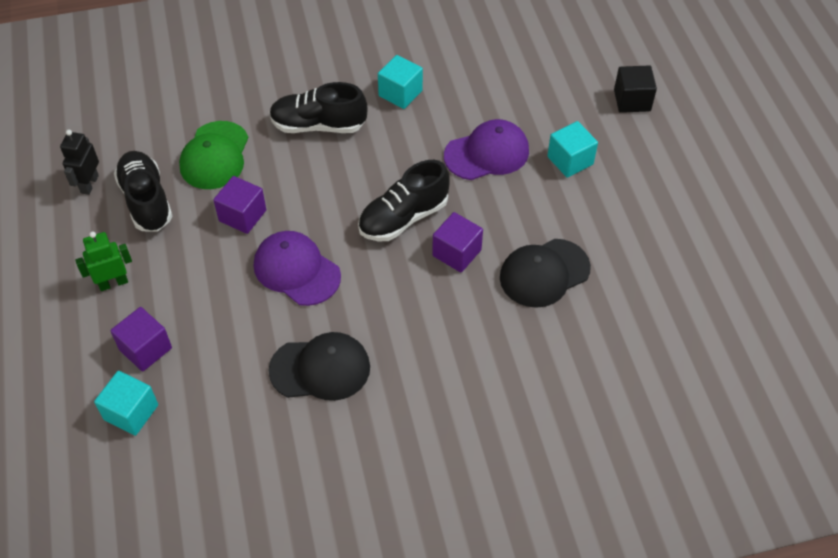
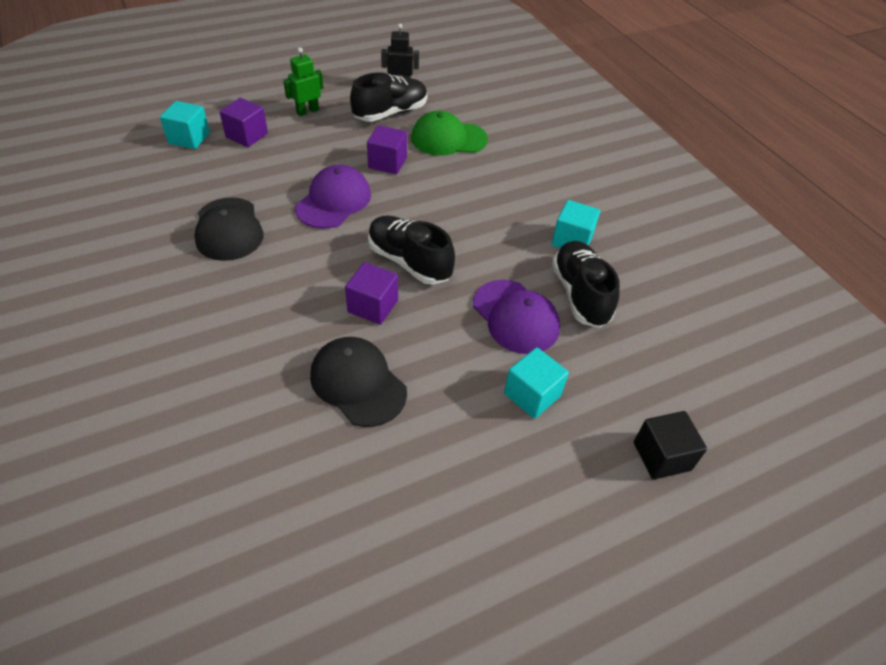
camera: 75 degrees right, 5 degrees down
(113, 283) = (307, 111): green robot -> green robot turned 90 degrees counterclockwise
(318, 125) = (506, 191): black shoe -> black shoe (580, 294)

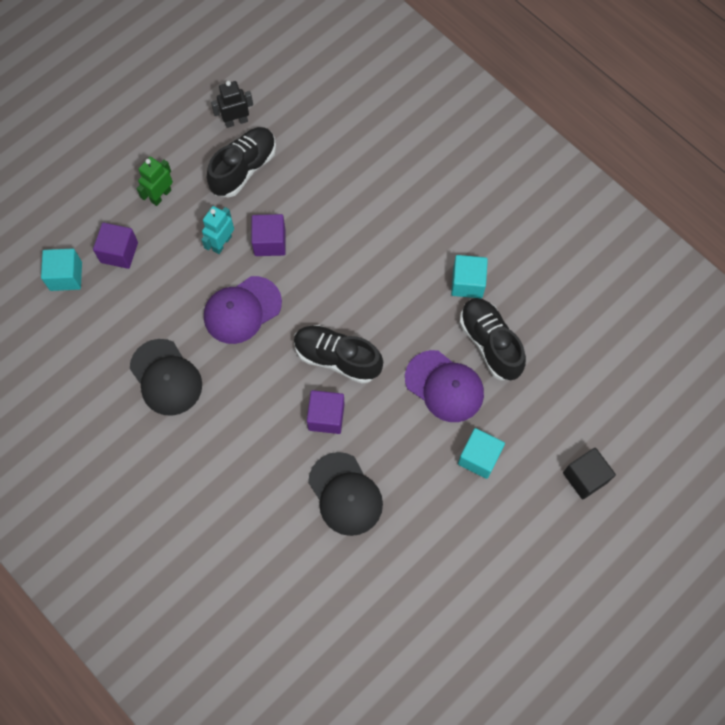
camera: 15 degrees left, 20 degrees up
(334, 201) = (242, 310): purple cap -> purple cap turned 135 degrees counterclockwise
(342, 152) = (221, 243): none -> turquoise robot
(358, 383) = (345, 494): black cap -> black cap turned 150 degrees counterclockwise
(448, 139) = (314, 187): green cap -> none

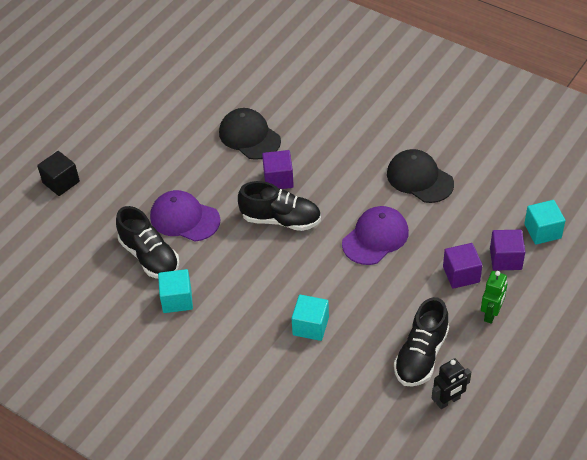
camera: 170 degrees right, 20 degrees down
(221, 243) = (415, 285): turquoise robot -> none
(270, 242) = (371, 296): purple cube -> purple cube (461, 274)
(479, 457) = (148, 178): turquoise cube -> turquoise cube (310, 326)

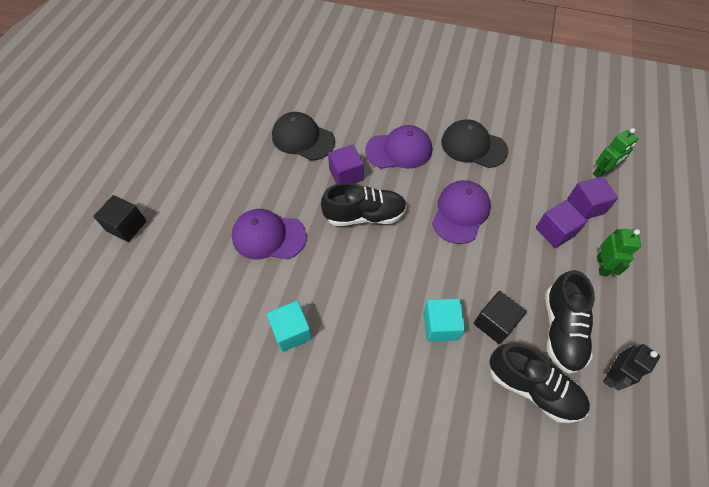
camera: 20 degrees left, 10 degrees up
(149, 257) = (246, 288): black shoe -> black shoe (533, 388)
(341, 167) = (399, 150): none -> purple cap
(361, 336) = (495, 323): none -> black cube
(542, 231) = (602, 172): turquoise cube -> green robot

